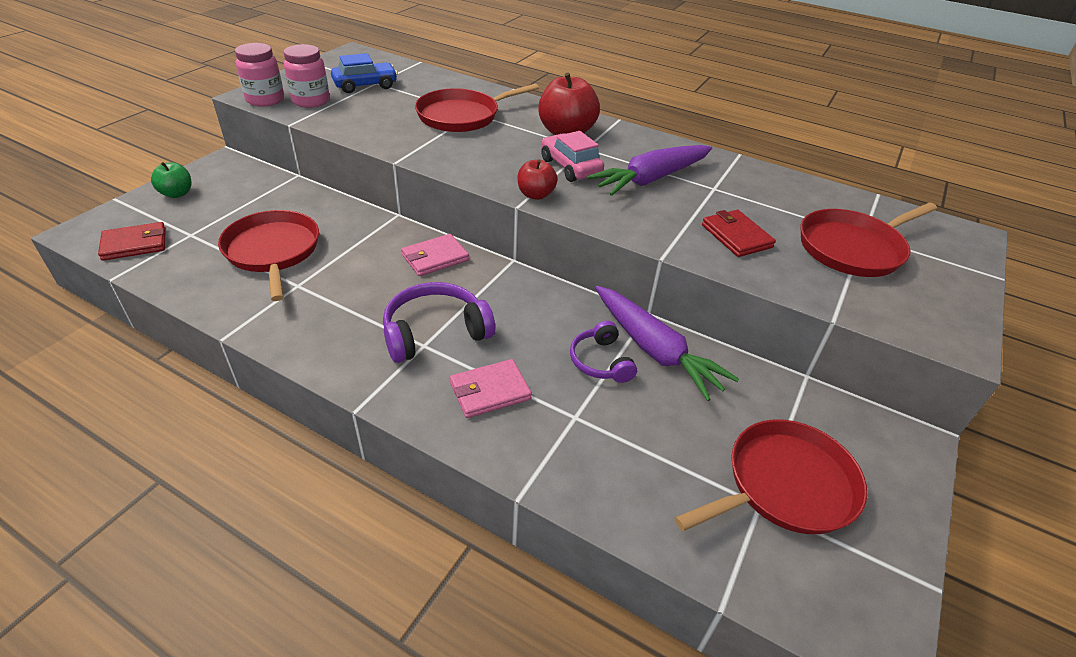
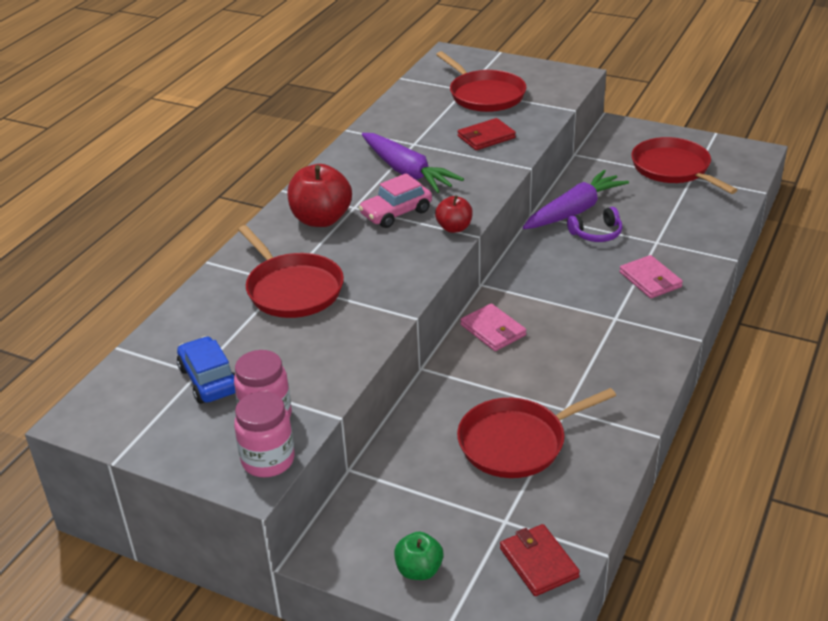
camera: 90 degrees left, 5 degrees down
(435, 332) = (598, 314): purple headphones -> none

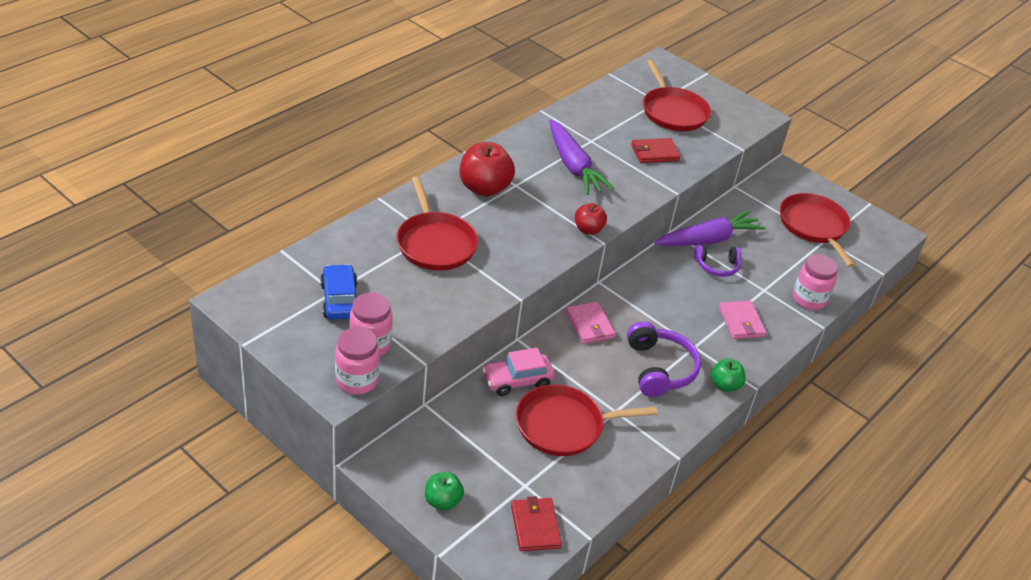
camera: 10 degrees right, 5 degrees up
(396, 213) = (547, 201): pink car -> pink car (517, 380)
(589, 351) = (659, 368): none -> purple headphones
(667, 347) = (725, 385): none -> green apple
(706, 237) = (808, 299): none -> pink jar

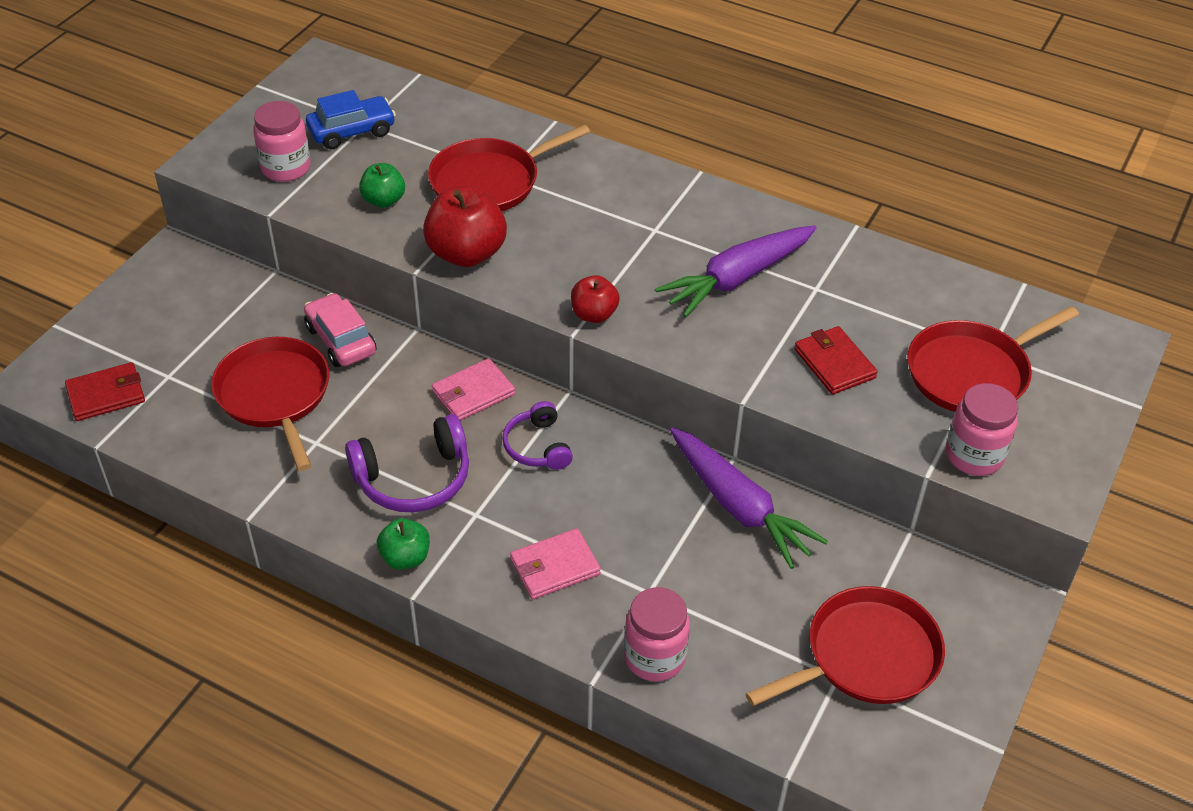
camera: 80 degrees right, 5 degrees up
(357, 380) = (225, 170): pink jar -> pink jar (974, 456)
(442, 501) = (130, 312): green apple -> green apple (383, 200)
(484, 188) = (629, 202): red apple -> red apple (466, 253)
(717, 266) = (677, 524): purple headphones -> purple headphones (537, 446)

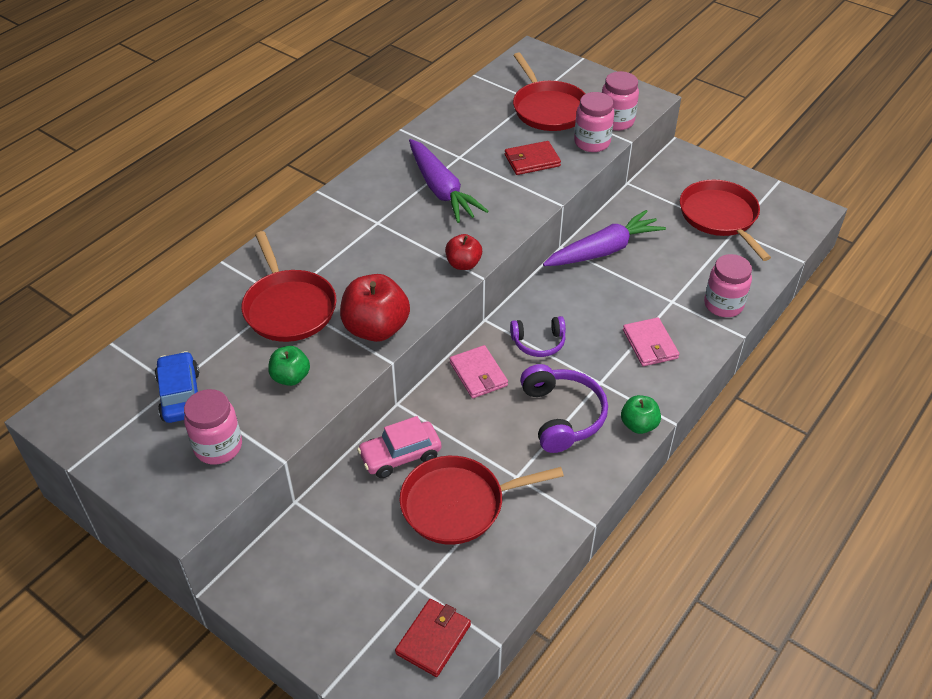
camera: 80 degrees left, 0 degrees up
(106, 395) = (433, 639): red wallet -> red wallet turned 45 degrees clockwise
(905, 428) = (592, 142): none -> pink jar

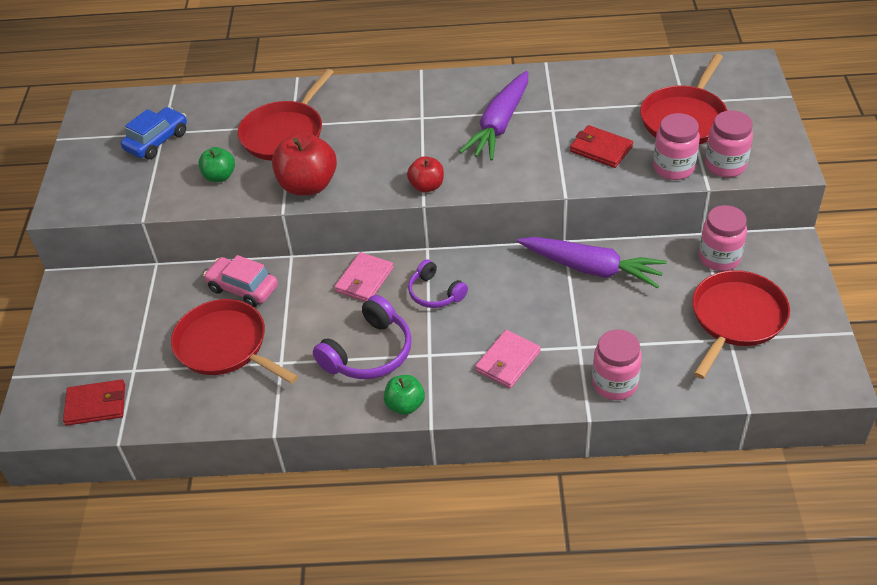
camera: 55 degrees right, 0 degrees up
(218, 447) = (128, 185): pink jar -> pink jar (719, 258)

